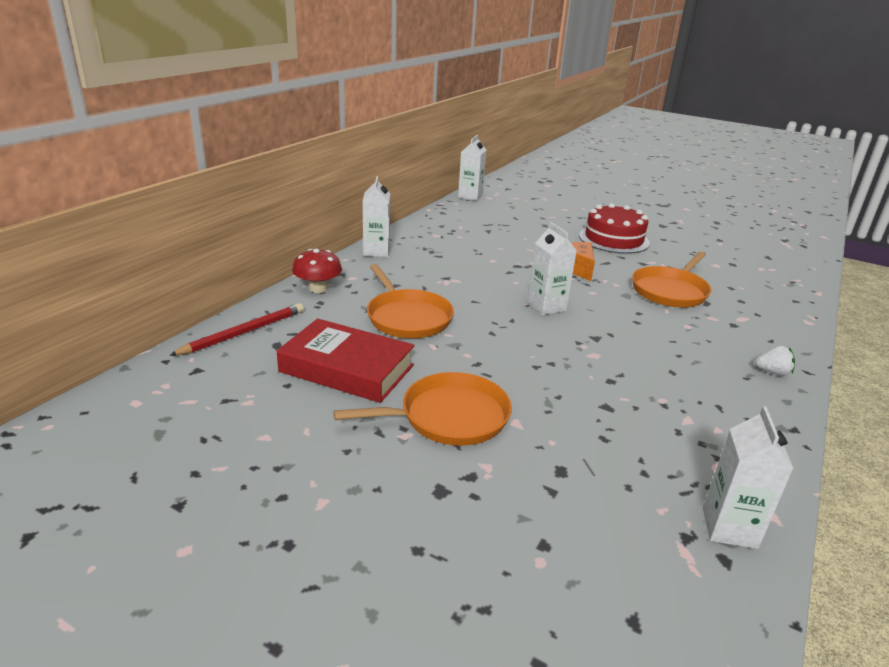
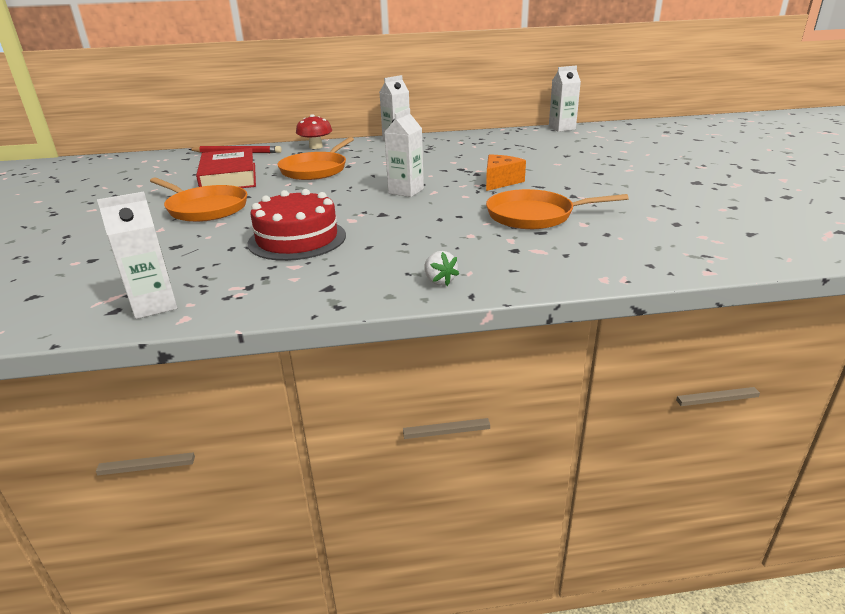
camera: 55 degrees right, 0 degrees up
(613, 239) = (601, 177): red cake -> red cake (297, 239)

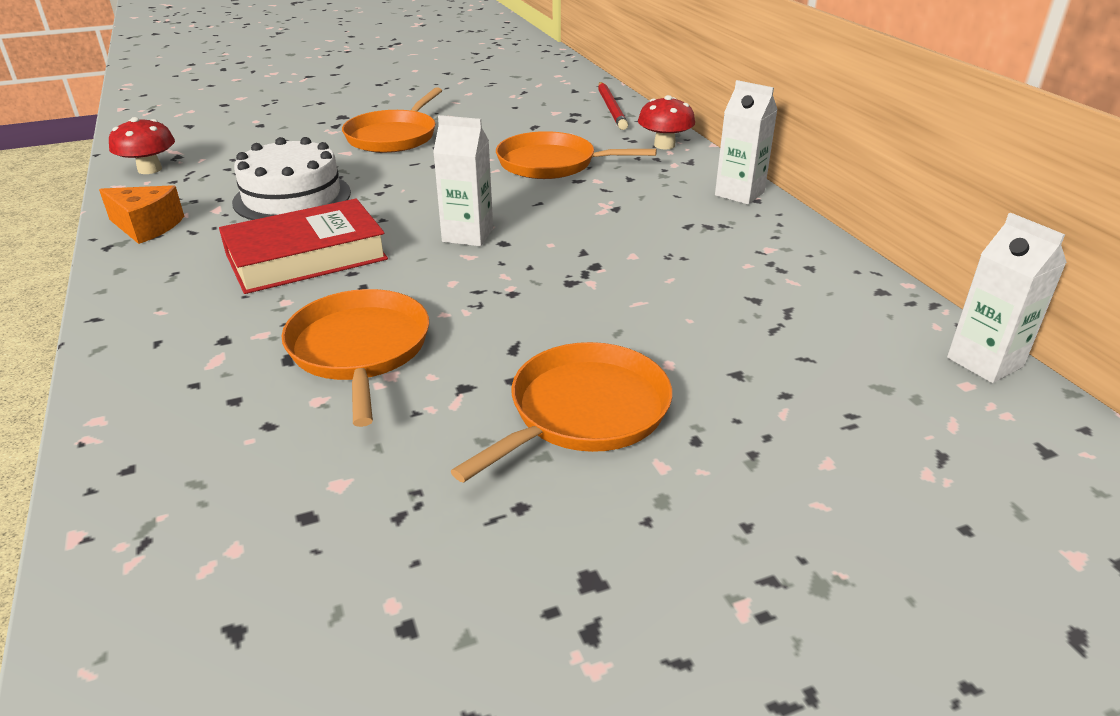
camera: 75 degrees right, 5 degrees up
(154, 305) = (150, 169): white carton -> red mushroom
(229, 177) = (505, 125): red book -> red book (306, 256)
(297, 239) = (292, 197): red cake -> white cake
(439, 281) = (143, 294): white strawberry -> none
(500, 182) = (530, 307): orange cheese -> orange cheese (147, 226)
(593, 177) = (583, 412): none -> orange pan

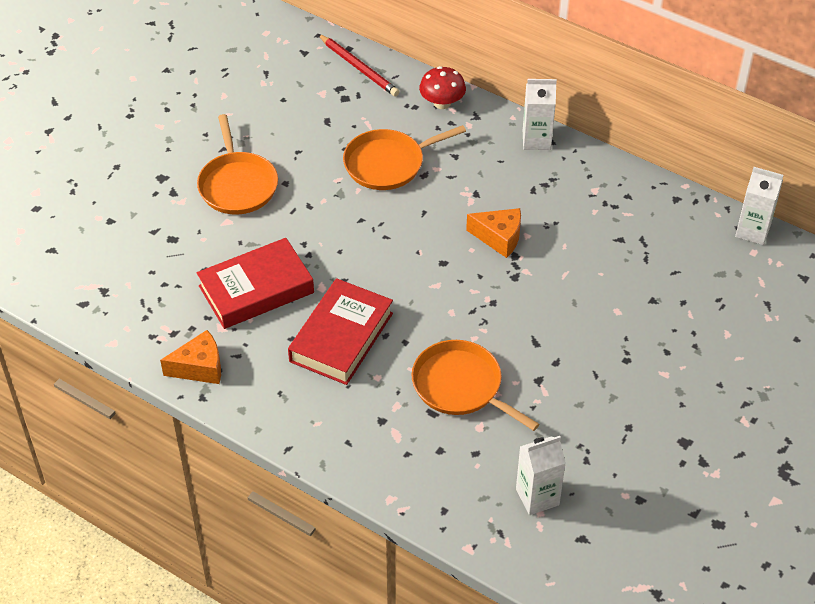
camera: 35 degrees left, 15 degrees up
(150, 169) = (107, 315): red mushroom -> none
(292, 197) = (256, 289): white cake -> red book
(467, 235) = (414, 267): white carton -> white carton (537, 497)
(583, 412) = (606, 363): orange pan -> none
(596, 246) = (499, 238): none -> orange cheese

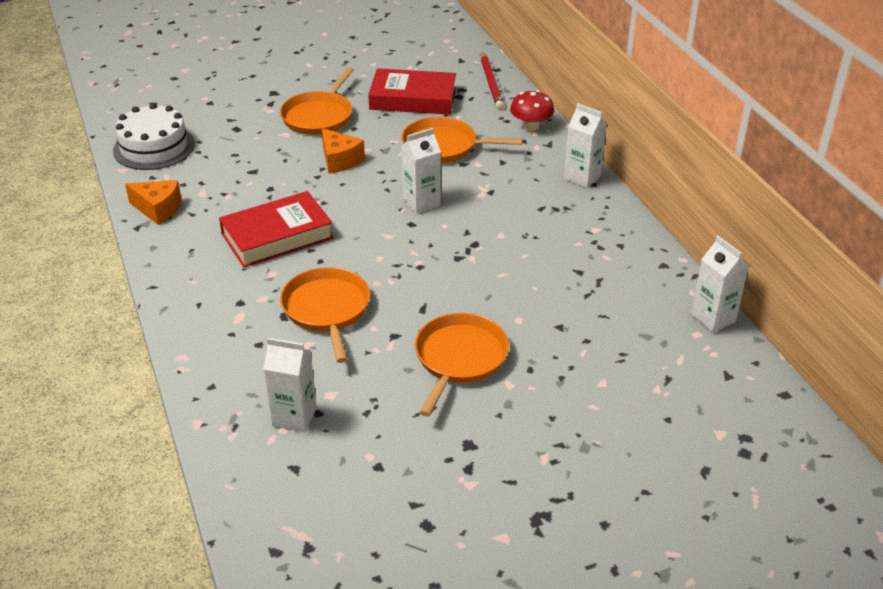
camera: 35 degrees right, 10 degrees down
(114, 301) = (154, 147): none -> white cake
(256, 289) = (254, 181): red book -> red book (413, 99)
(429, 236) = (421, 202): none -> white carton
(499, 238) = (476, 227): orange cheese -> orange cheese (340, 160)
(607, 372) = (459, 359): none -> orange pan

